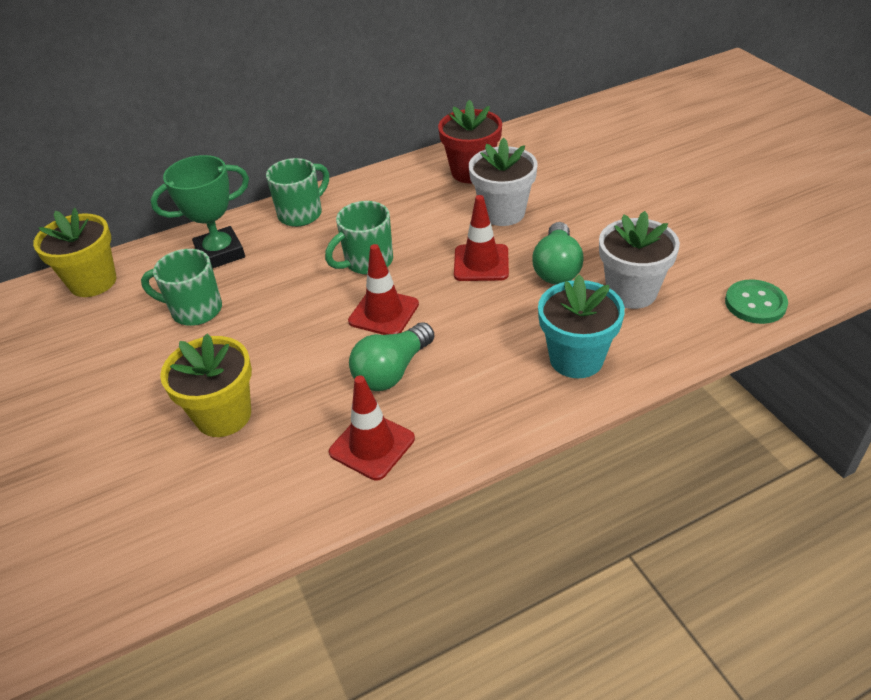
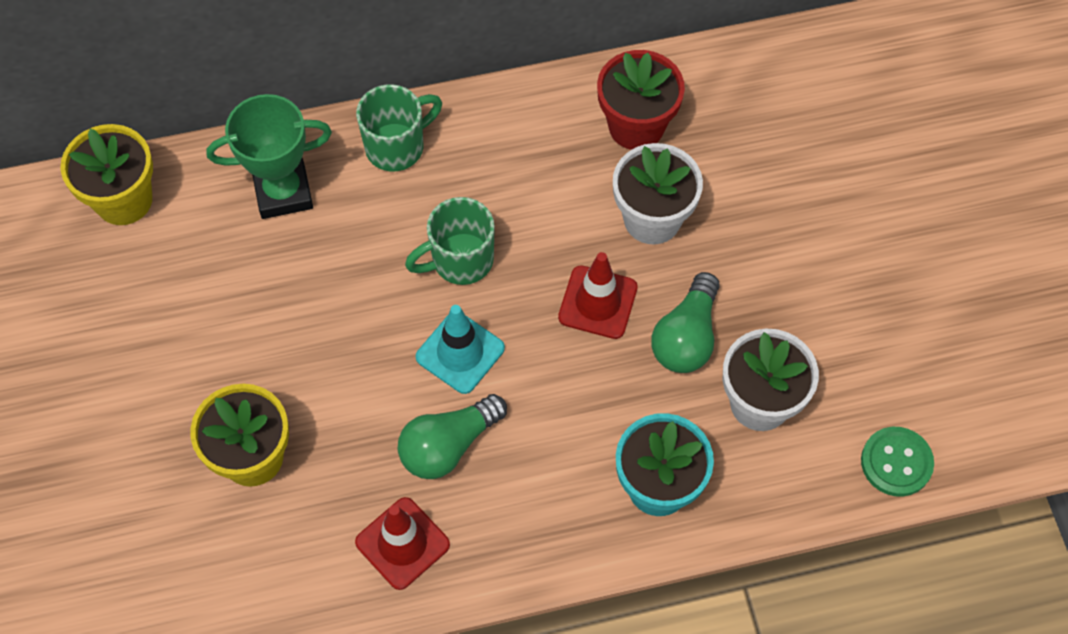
camera: 10 degrees right, 20 degrees up
(195, 310) = (240, 285): green mug -> none
(383, 313) = (460, 352): red traffic cone -> turquoise traffic cone

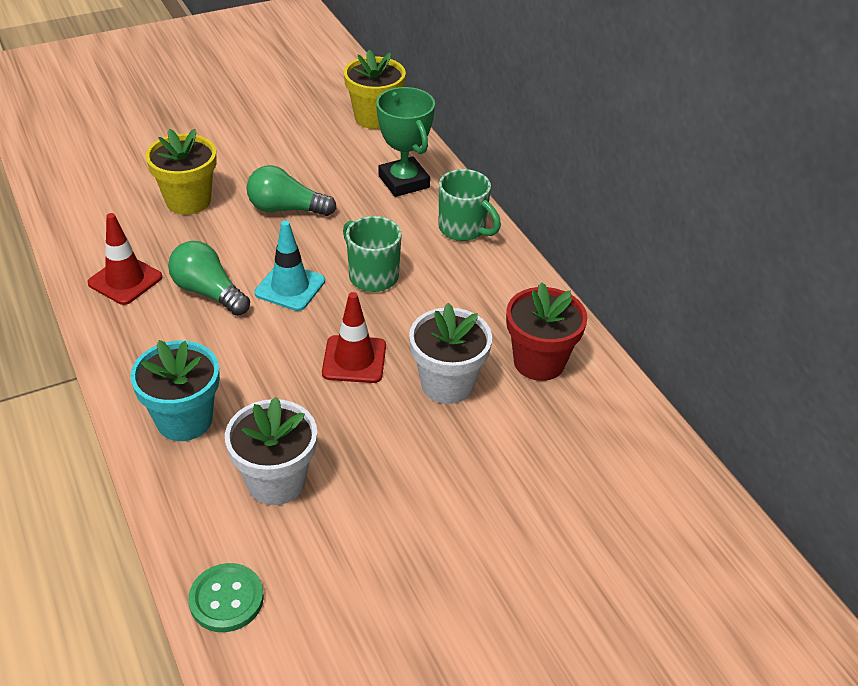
camera: 75 degrees right, 20 degrees down
(686, 337) = (333, 421): green light bulb -> green light bulb (286, 209)

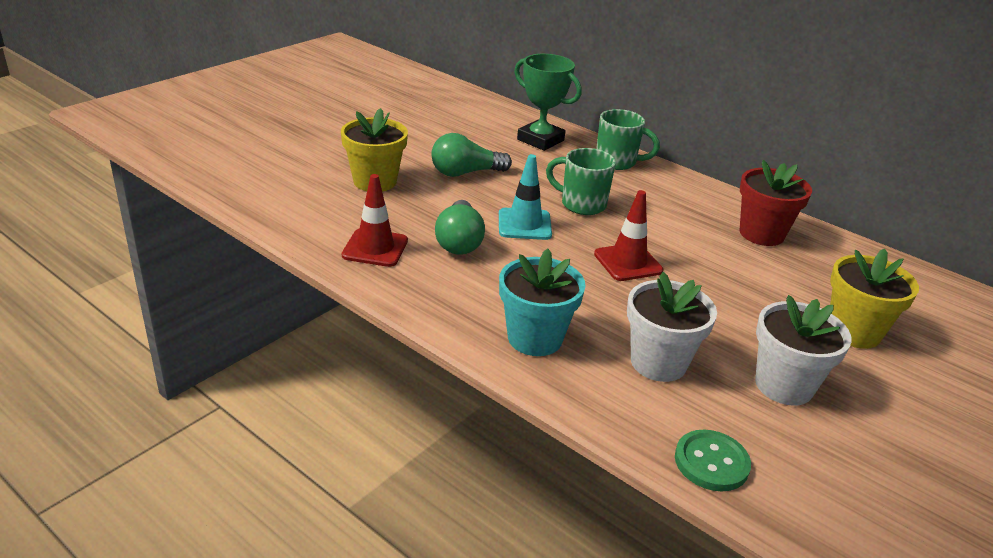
camera: 25 degrees left, 10 degrees down
(208, 292) = (459, 242): green light bulb -> green light bulb turned 105 degrees counterclockwise
(374, 117) = (474, 103): yellow flower pot -> yellow flower pot (853, 332)
(447, 384) = (714, 263): white flower pot -> white flower pot (784, 385)

